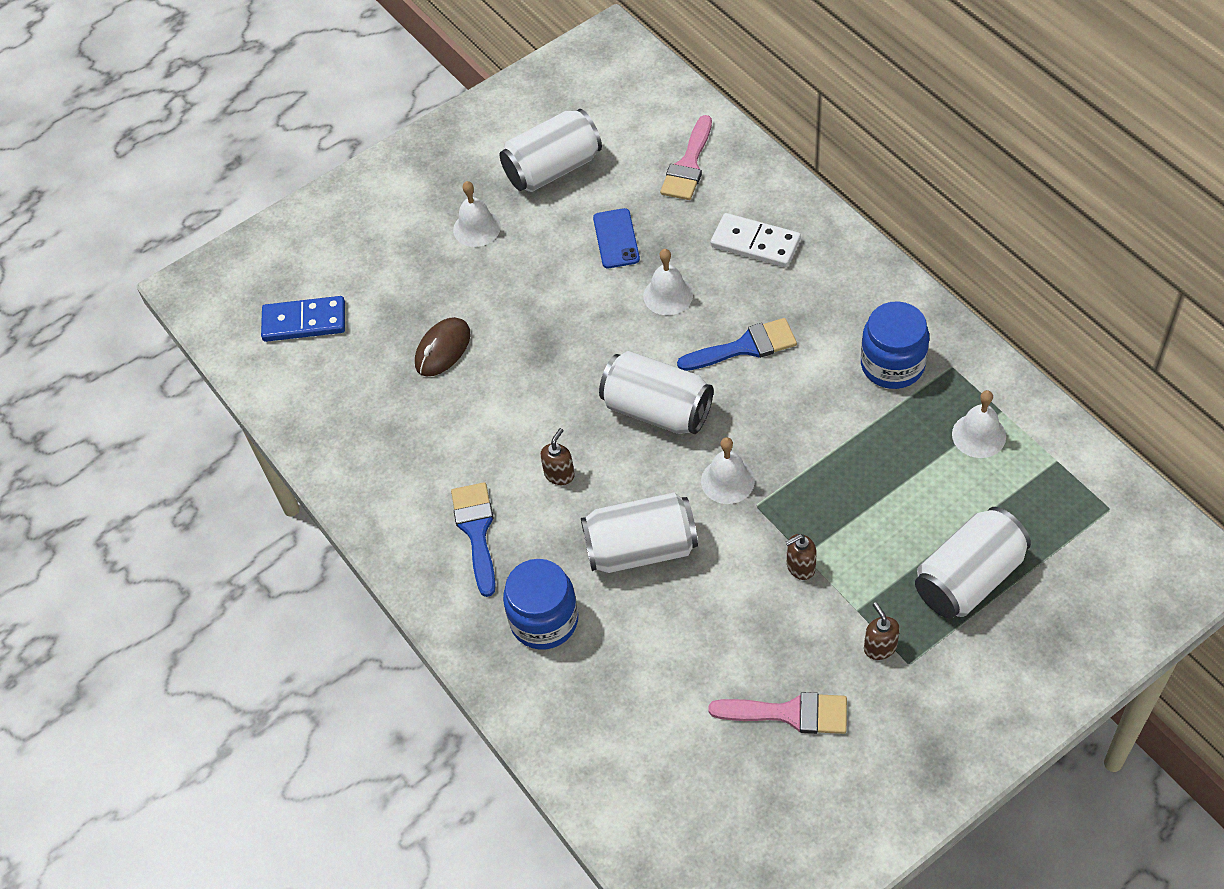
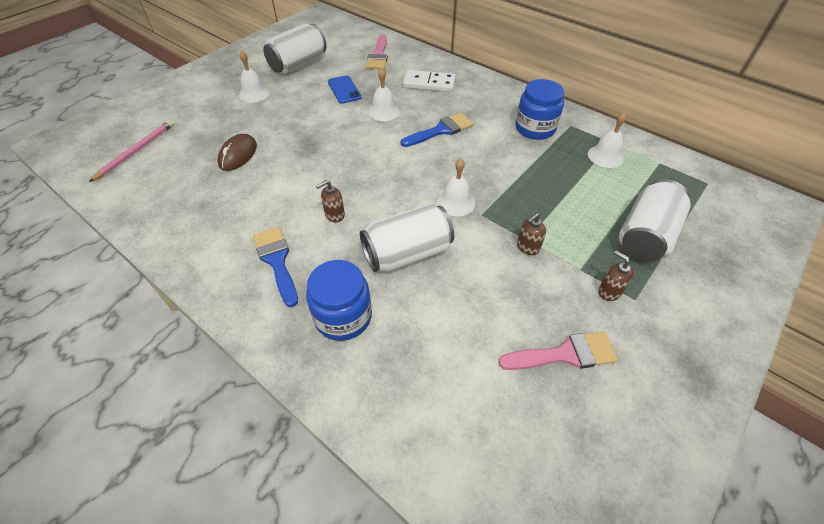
camera: 20 degrees left, 5 degrees down
(304, 321) = (136, 151): blue domino -> pink pencil
(559, 474) = (334, 215): brown soap dispenser -> brown soap dispenser turned 135 degrees counterclockwise
(657, 410) = (394, 169): white can -> none

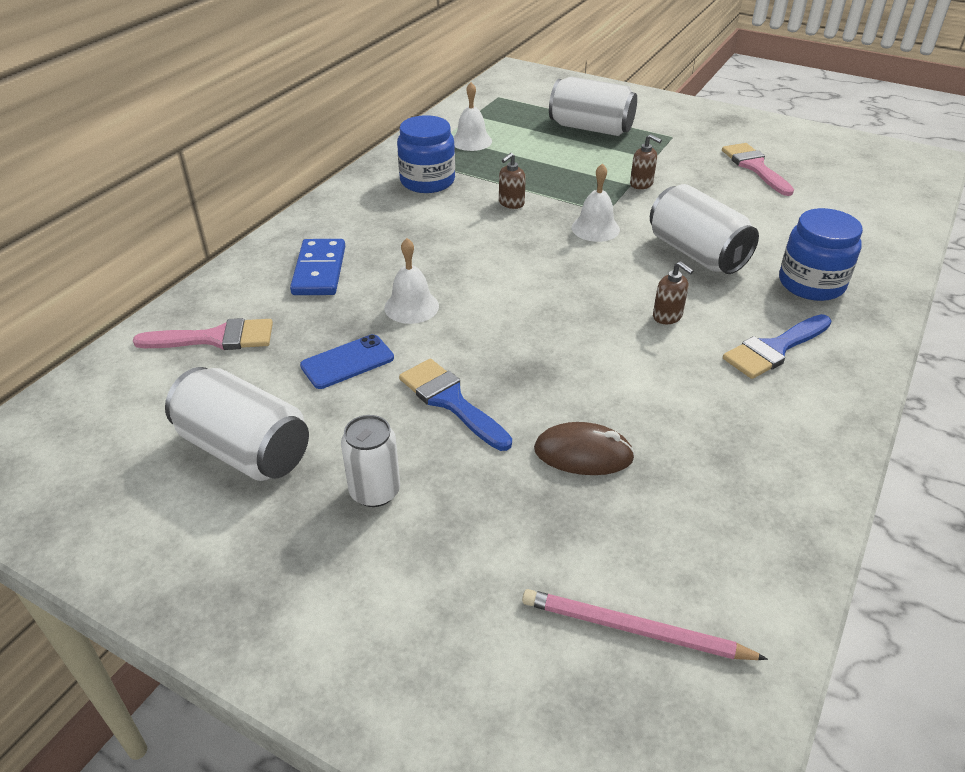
camera: 100 degrees left, 10 degrees down
(254, 94) = (375, 491): white bell -> white can
(429, 83) = (319, 270): white domino -> blue domino
(441, 130) = (450, 249): blue brush -> blue brush (450, 401)
(609, 291) = (672, 147): brown soap dispenser -> brown soap dispenser (511, 203)

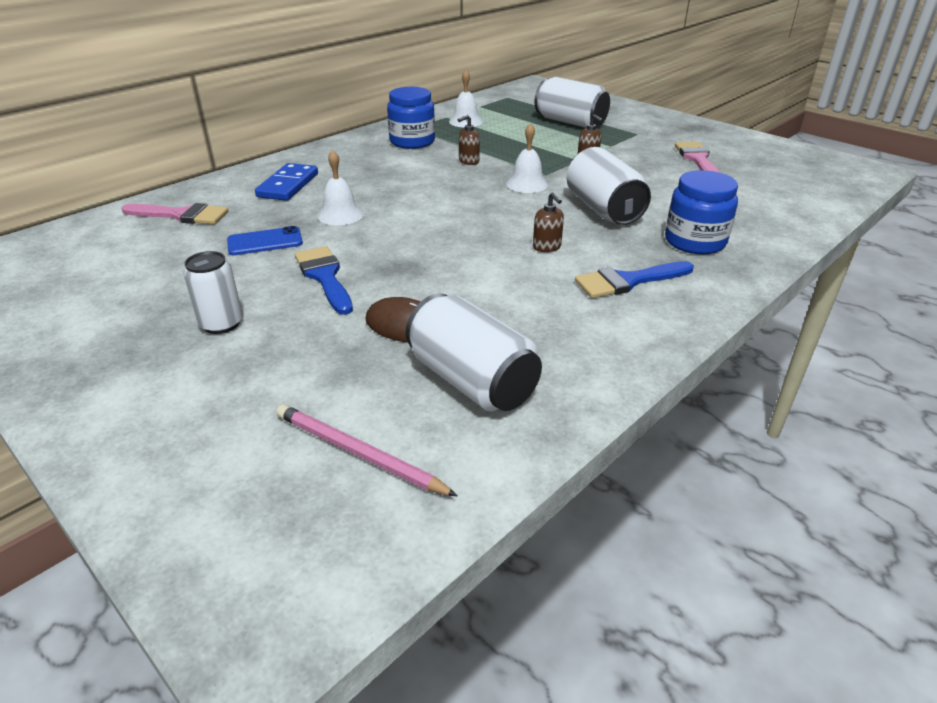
camera: 15 degrees right, 5 degrees down
(245, 449) = (148, 283): white can -> white can (471, 381)

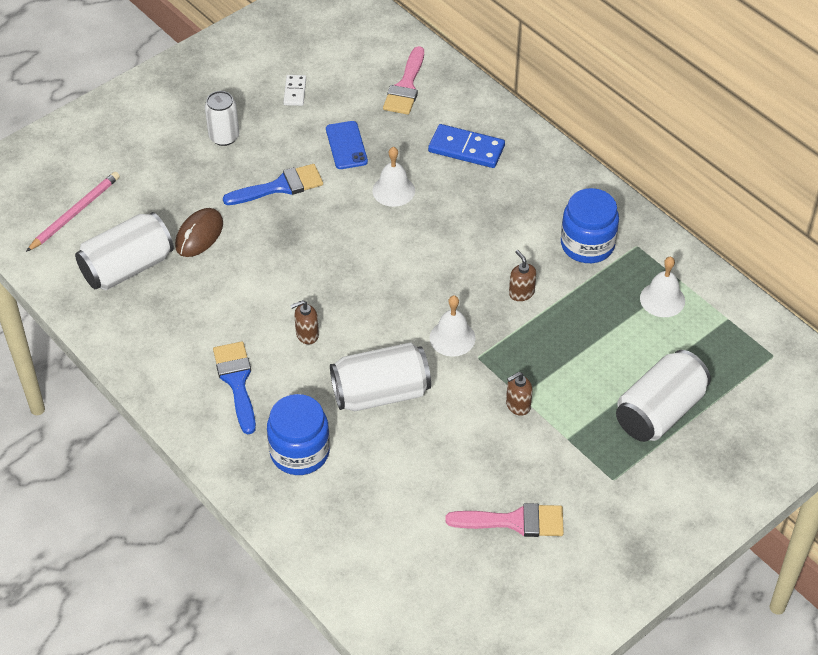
camera: 95 degrees right, 15 degrees up
(155, 279) = (295, 92): none -> white domino

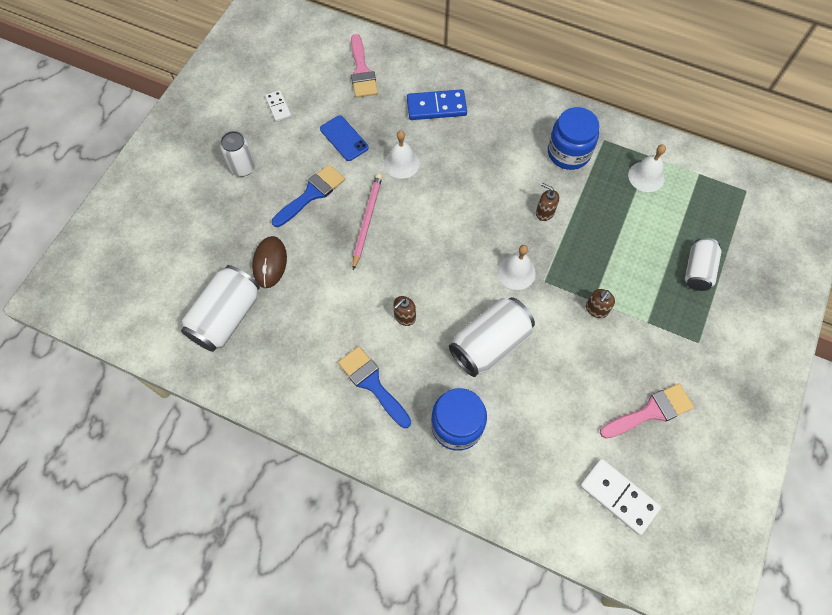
camera: 25 degrees left, 15 degrees up
(75, 213) = (154, 285): pink pencil -> pink pencil (367, 220)
(428, 582) = (618, 496): none -> white domino
(659, 411) = (697, 270): white can -> white can, size x0.63

